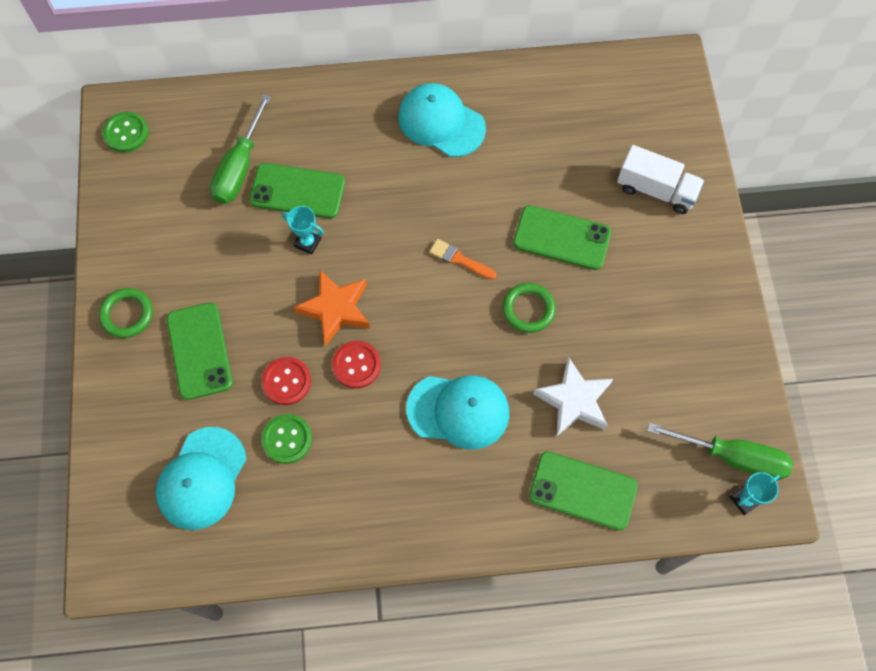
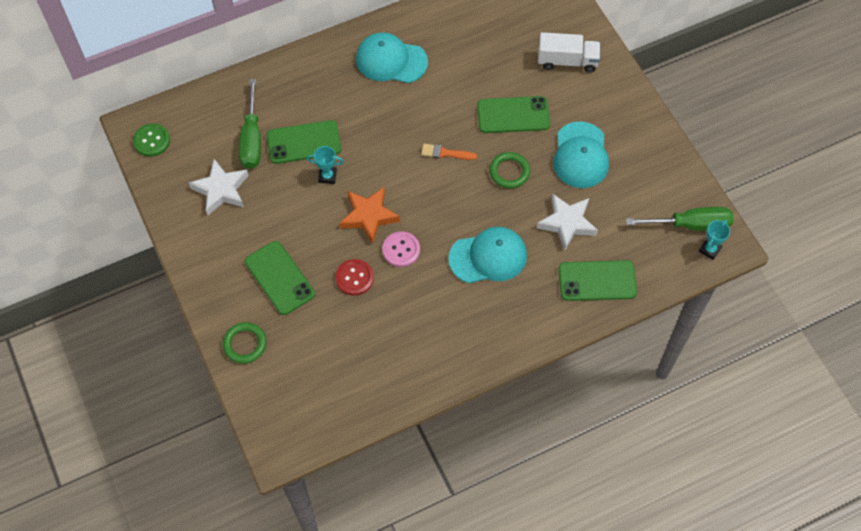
camera: 20 degrees left, 5 degrees down
(127, 314) = (212, 270): green ring -> green ring (245, 344)
(178, 218) = (221, 190): none -> white star
(202, 478) = (321, 364): turquoise cap -> turquoise cap (580, 155)
(287, 439) = (372, 317): green button -> none
(356, 365) = (401, 250): red button -> pink button

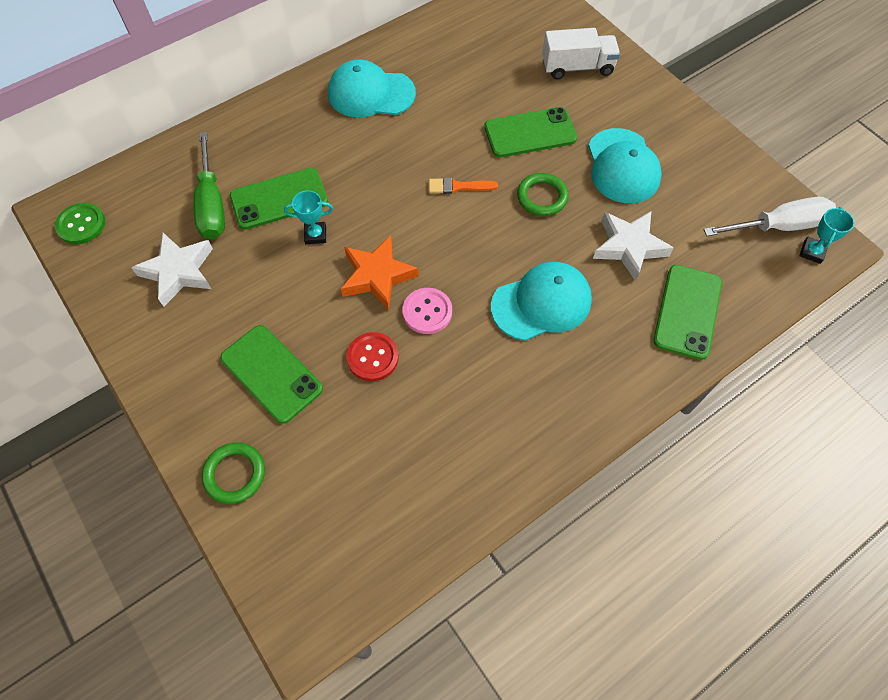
camera: 10 degrees left, 0 degrees up
(597, 281) = (687, 311): green phone -> green phone turned 60 degrees counterclockwise
(690, 224) = (778, 226): green screwdriver -> white screwdriver

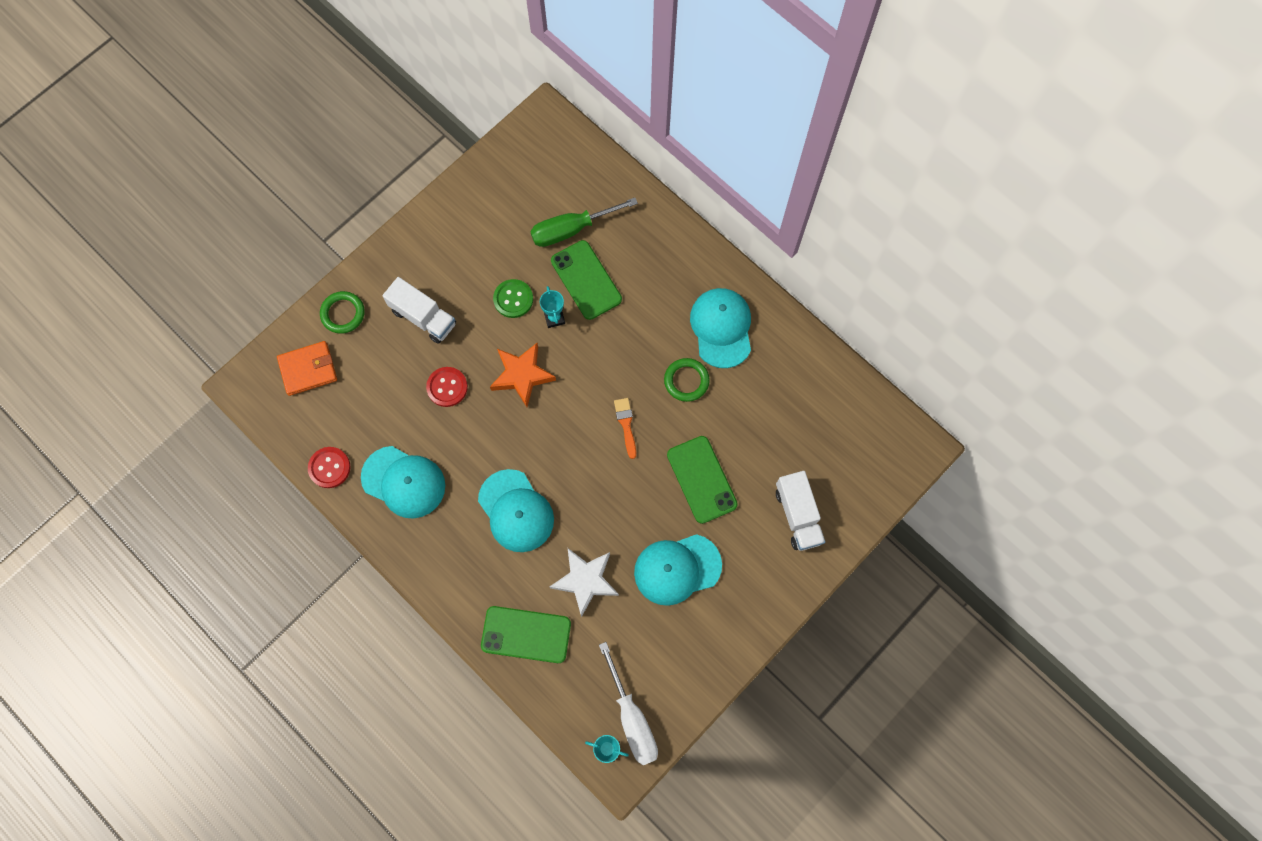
camera: 80 degrees right, 10 degrees up
(81, 225) = (534, 139): green button -> green button (513, 299)
(179, 272) = (502, 225): white star -> none
(271, 373) = (423, 317): green phone -> white truck
(303, 530) = (308, 369): none -> orange wallet
(427, 312) = (494, 421): pink button -> none
(452, 515) = (329, 468): none -> red button
(487, 422) = (403, 482): none -> turquoise cap
(542, 197) = (627, 499): green ring -> green ring (686, 381)

